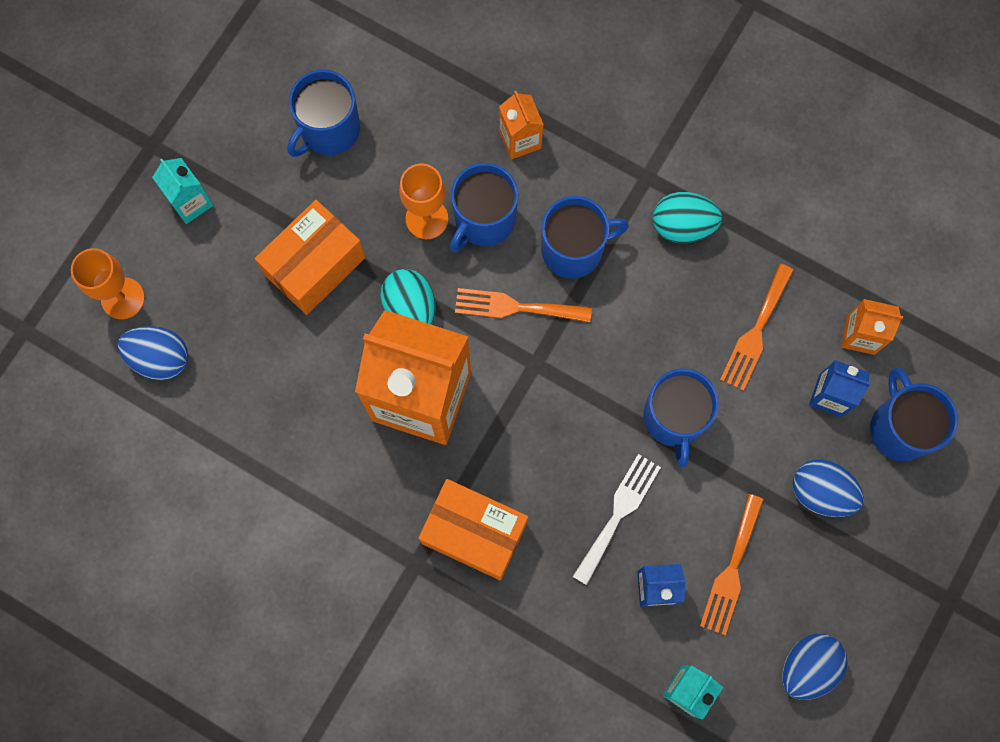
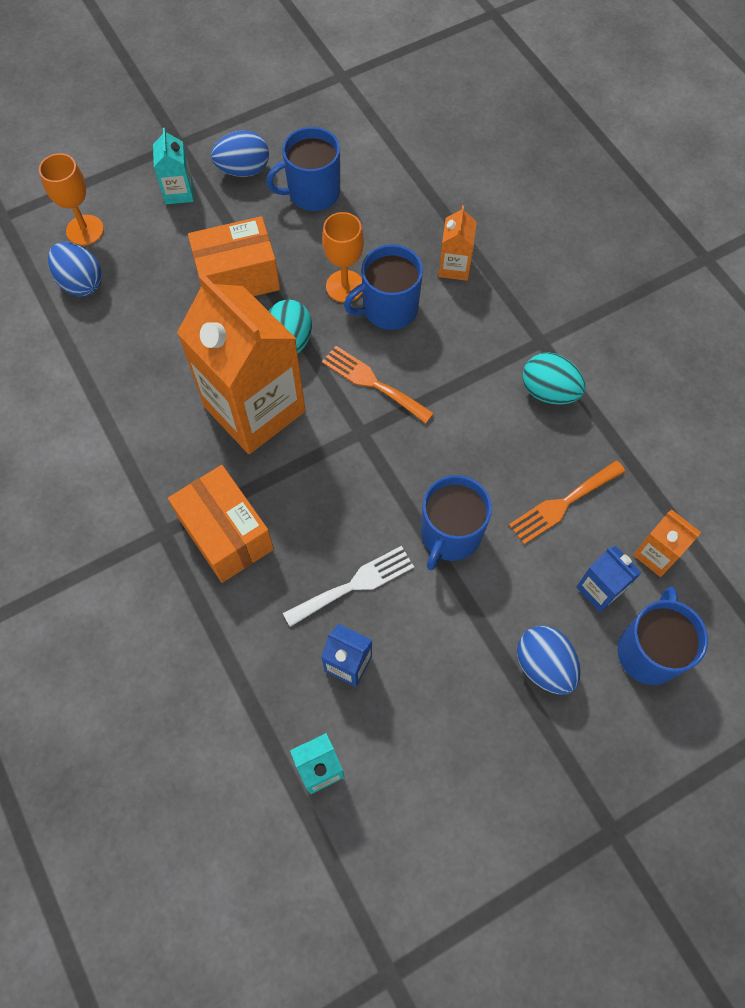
camera: 30 degrees right, 10 degrees down
(573, 249) = (447, 364): blue mug -> none
(731, 570) = (423, 687): orange fork -> none
(807, 667) = (441, 812): blue egg -> blue egg (243, 170)

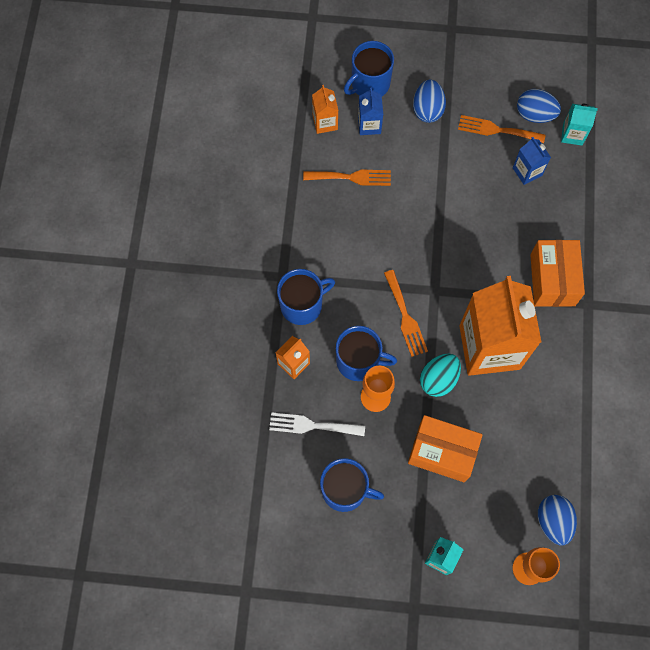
camera: 145 degrees left, 5 degrees up
(243, 170) = (381, 546): blue egg -> blue egg (535, 114)
(354, 584) = (497, 207): white fork -> white fork (312, 425)
(430, 700) = (496, 130): none -> orange fork
(450, 534) = (426, 200): blue mug -> blue mug (302, 305)
(548, 391) = (305, 243): turquoise egg -> none

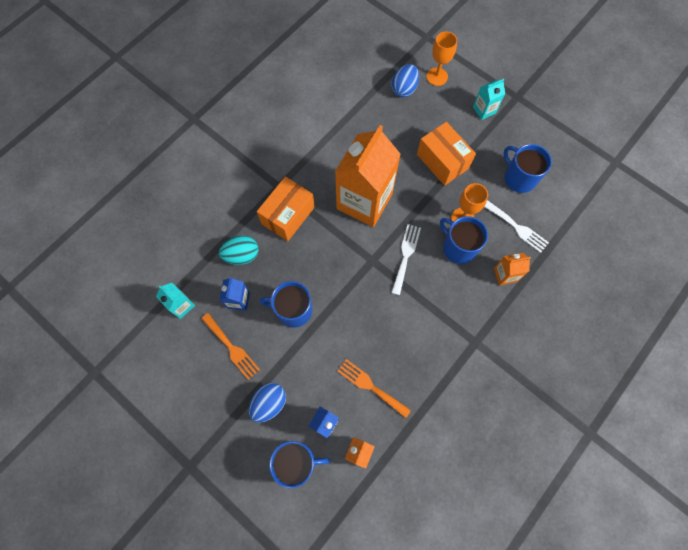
camera: 145 degrees left, 0 degrees up
(302, 305) = (473, 311): blue mug -> blue mug (293, 310)
(405, 317) = (405, 255): orange fork -> white fork
(438, 379) = (413, 203): turquoise egg -> turquoise egg (242, 255)
(535, 114) = (193, 340): blue egg -> none

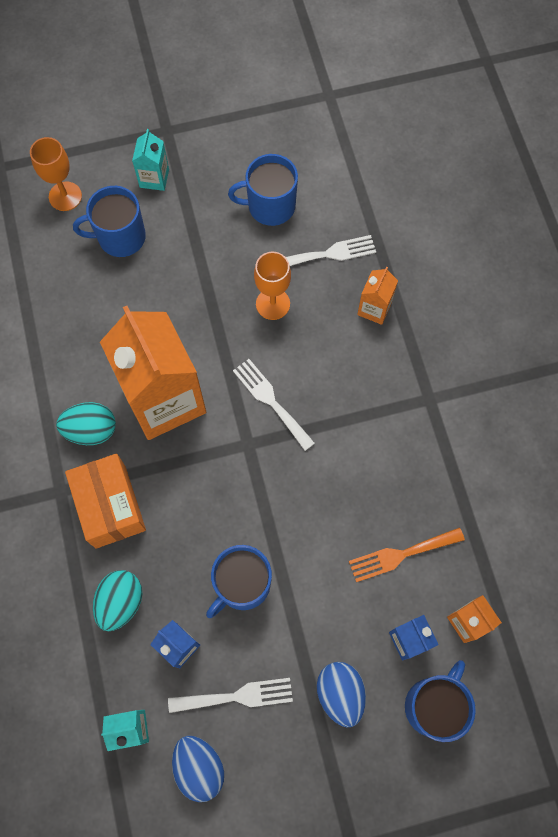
camera: 55 degrees left, 0 degrees up
(232, 348) = (237, 696): orange fork -> white fork
(321, 178) = (91, 430): none -> turquoise egg
(404, 89) = (50, 245): blue egg -> blue egg (199, 767)
(442, 161) = (183, 273): orange box -> none
(458, 247) = (305, 334): blue mug -> blue mug (120, 237)

